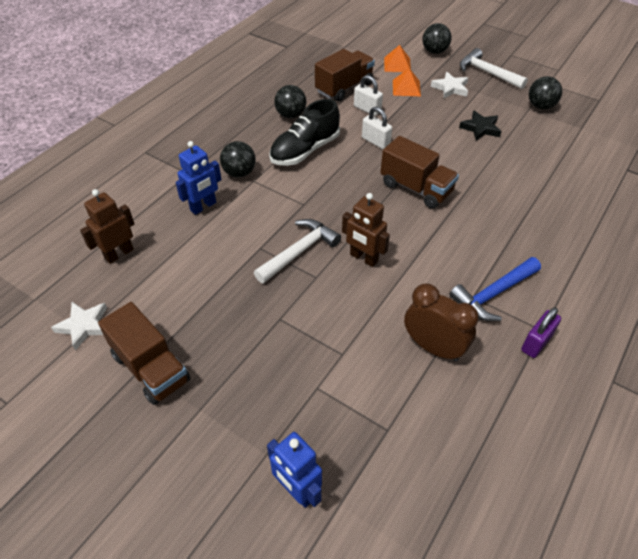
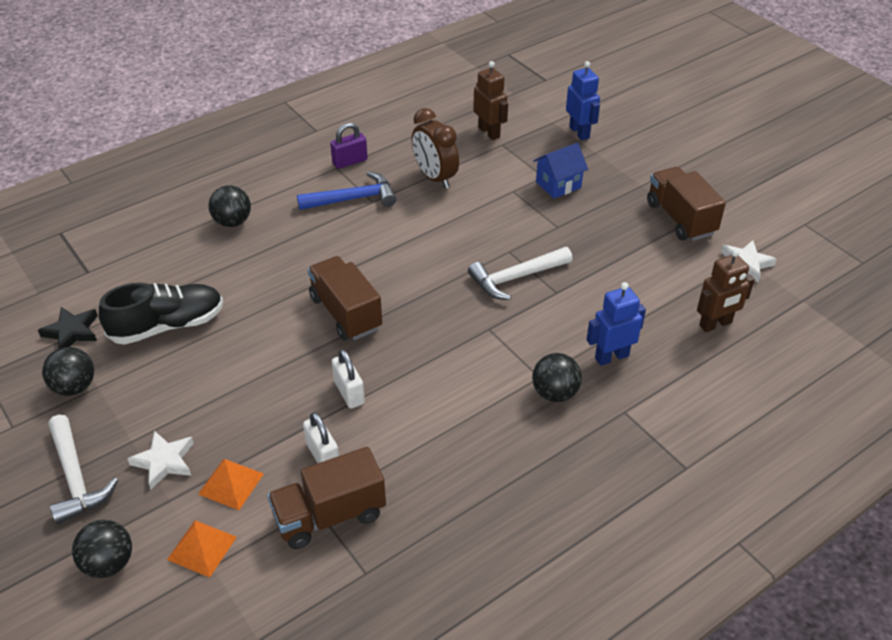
camera: 160 degrees left, 5 degrees down
(290, 115) = (445, 478): black ball -> black ball (232, 222)
(296, 379) = (558, 185): none -> blue house
(305, 150) = (453, 404): black shoe -> black shoe (167, 326)
(363, 258) = (452, 256): brown robot -> brown robot (489, 132)
(480, 128) = (193, 374): black star -> black star (72, 332)

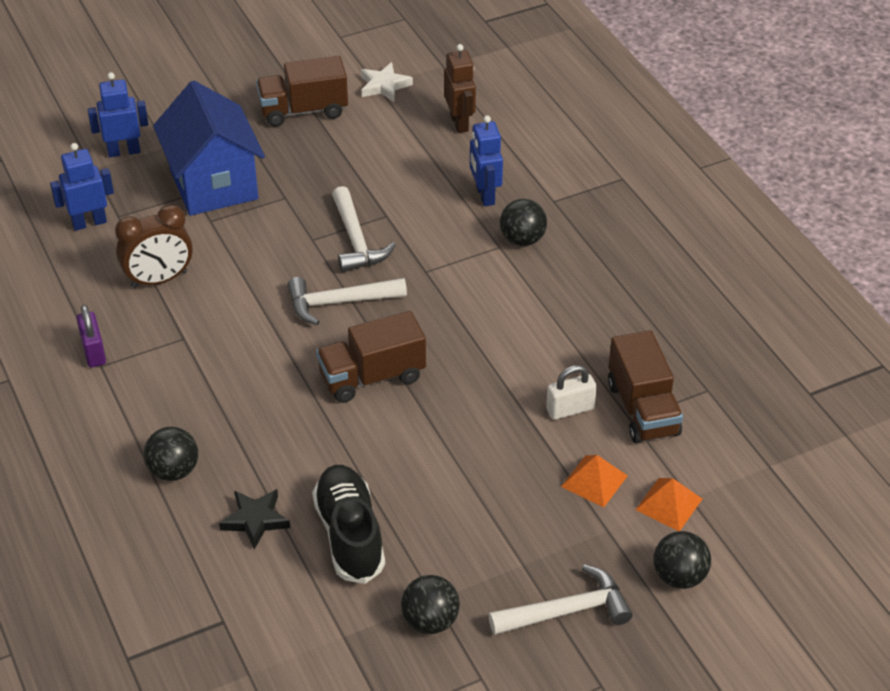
camera: 80 degrees left, 0 degrees up
(72, 332) = (334, 630): black star -> black star (255, 520)
(164, 461) = (557, 535): white star -> none
(349, 392) = (490, 383): white padlock -> none
(353, 199) = (172, 355): blue hammer -> none
(433, 279) = (339, 302): none -> white hammer
(489, 132) = (89, 223): brown robot -> blue robot
(558, 185) = (214, 184): blue house -> blue house, size x1.93

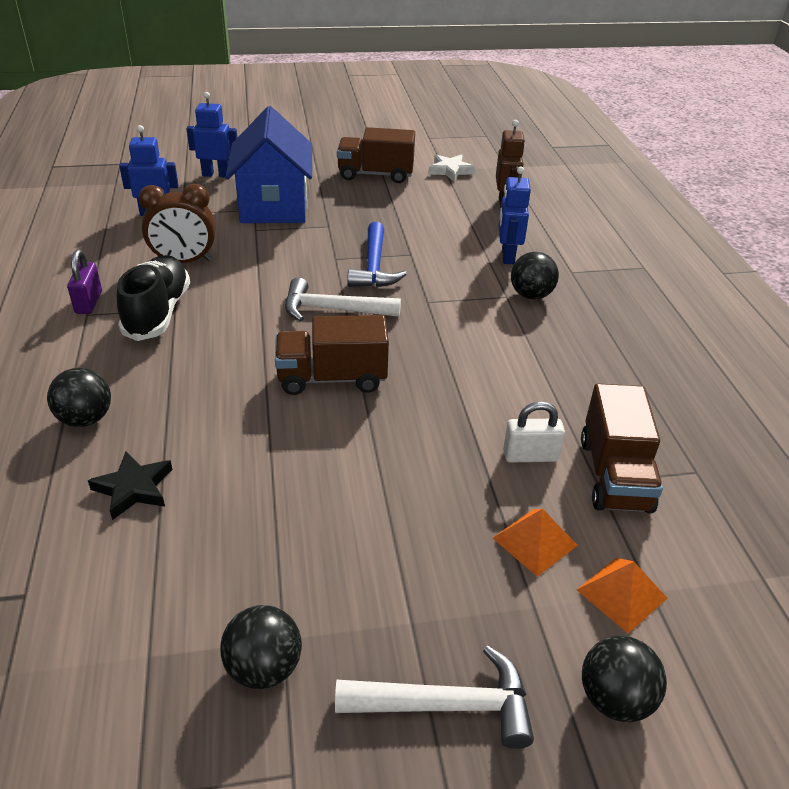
camera: 15 degrees right, 5 degrees down
(349, 535) = (224, 531): black shoe -> black shoe (158, 312)
(356, 240) = (374, 266): white hammer -> blue hammer

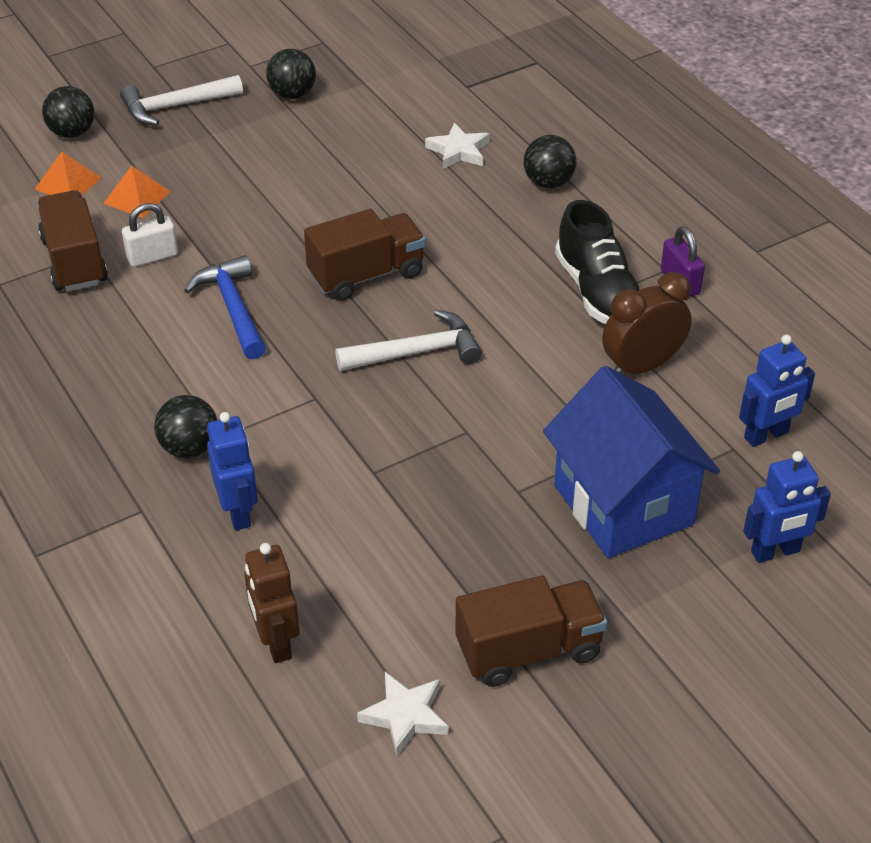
camera: 160 degrees right, 5 degrees up
(133, 488) = (458, 151): black star -> white star
(374, 266) = (409, 433): blue hammer -> blue hammer (233, 308)

